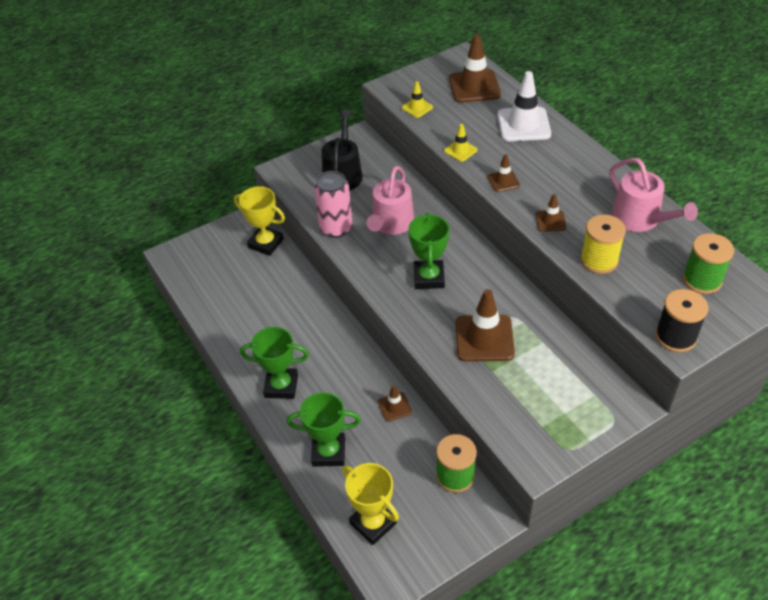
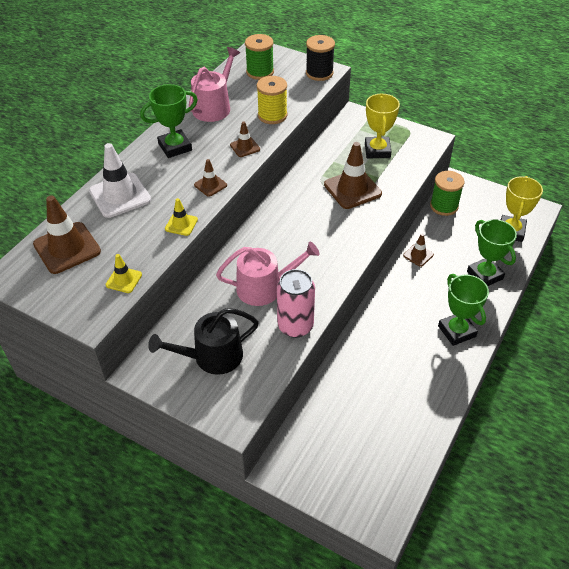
camera: 120 degrees left, 0 degrees up
(266, 243) = (308, 433): yellow trophy -> yellow trophy (377, 150)
(429, 278) = (314, 239): green trophy -> green trophy (175, 147)

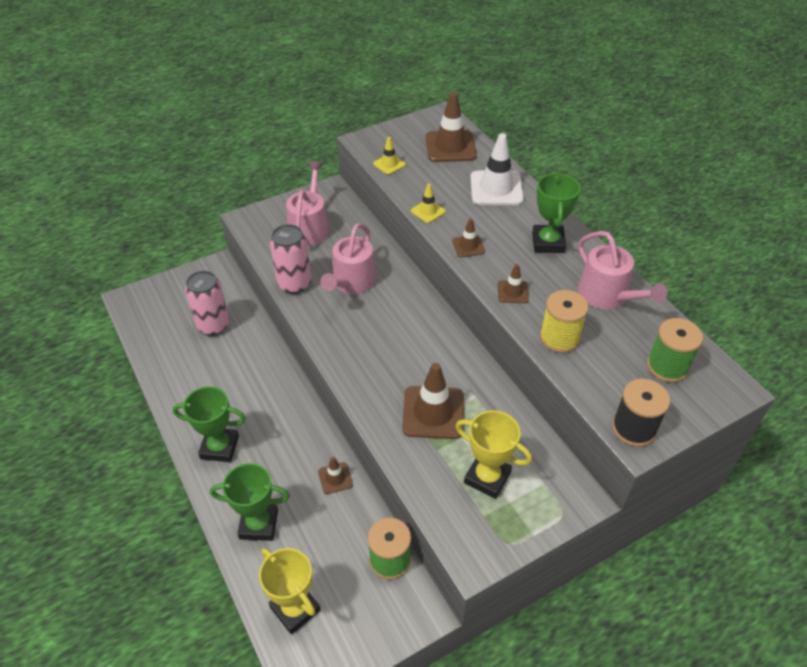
camera: 120 degrees right, 0 degrees up
(212, 357) = (310, 227): black watering can -> pink watering can
(354, 417) = (213, 325): none -> pink can

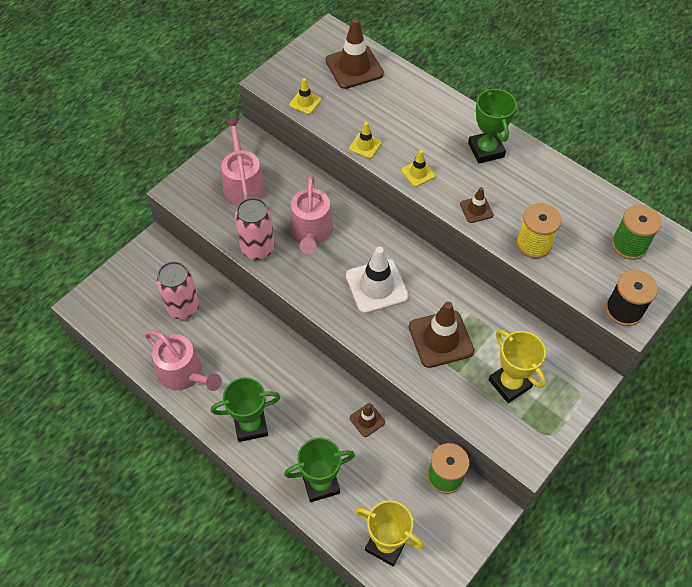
camera: 20 degrees left, 10 degrees up
(468, 246) = (418, 173): brown traffic cone -> yellow traffic cone
(487, 477) = (510, 383): yellow trophy -> yellow trophy turned 45 degrees clockwise
(496, 188) = (416, 104): white traffic cone -> white traffic cone (376, 286)
(607, 296) = (556, 191): pink watering can -> pink watering can (184, 374)

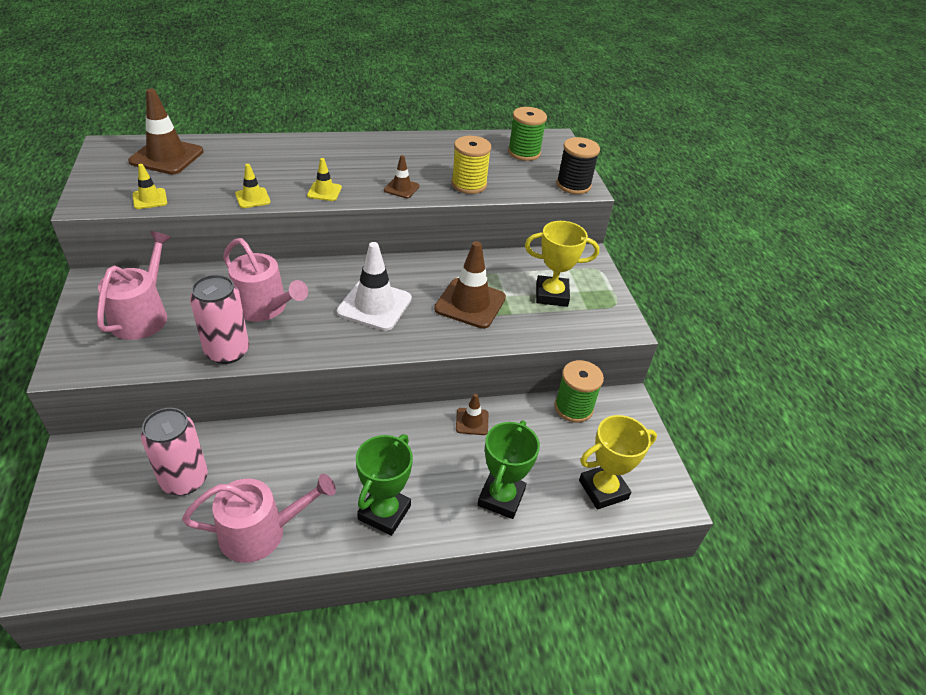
camera: 55 degrees left, 15 degrees down
(243, 183) = (142, 315): pink watering can -> pink watering can turned 75 degrees clockwise
(486, 150) = (356, 153): green trophy -> none

